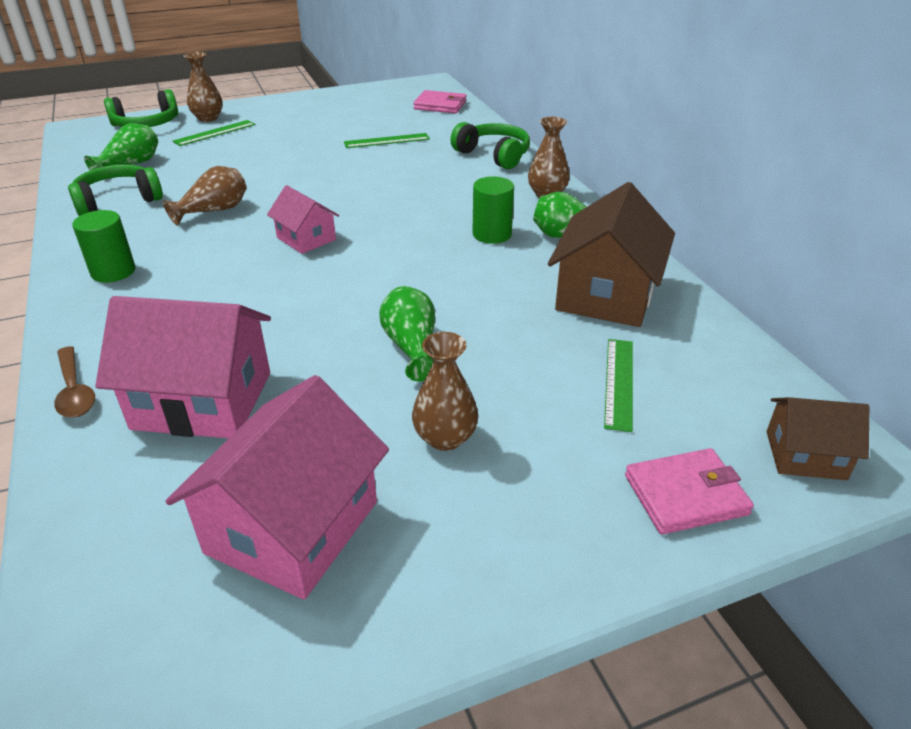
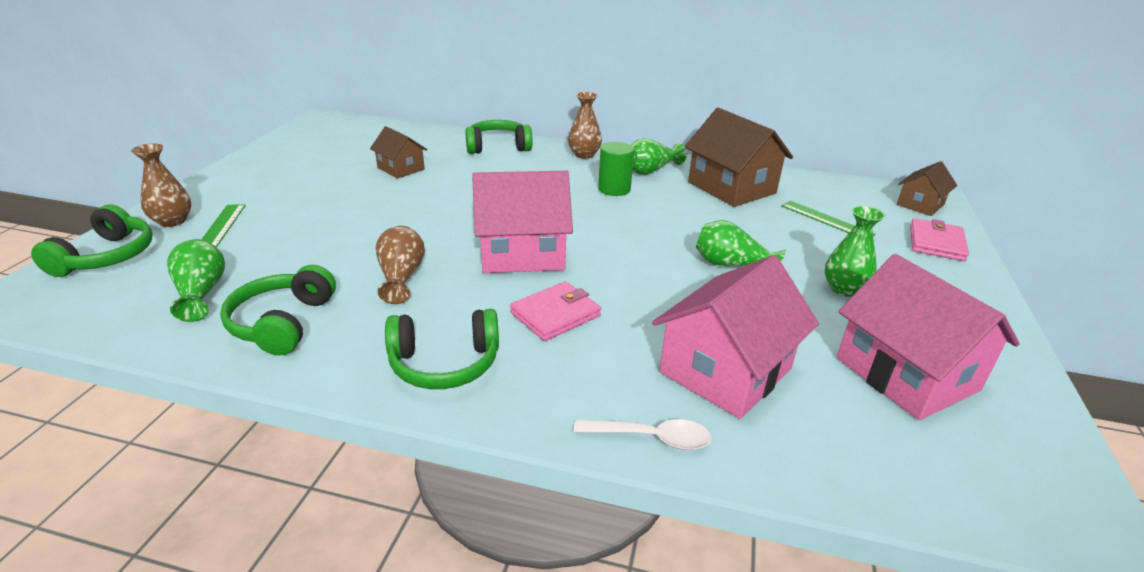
camera: 55 degrees left, 5 degrees down
(75, 391) = (651, 438): brown spoon -> white spoon
(113, 271) = (445, 363): green cylinder -> green headphones
(306, 239) = (522, 252): pink house -> pink house, size x1.80
(387, 141) = (401, 168): green ruler -> brown house
(440, 105) = (375, 131): pink wallet -> pink wallet (555, 314)
(445, 438) = (844, 289): brown vase -> green vase

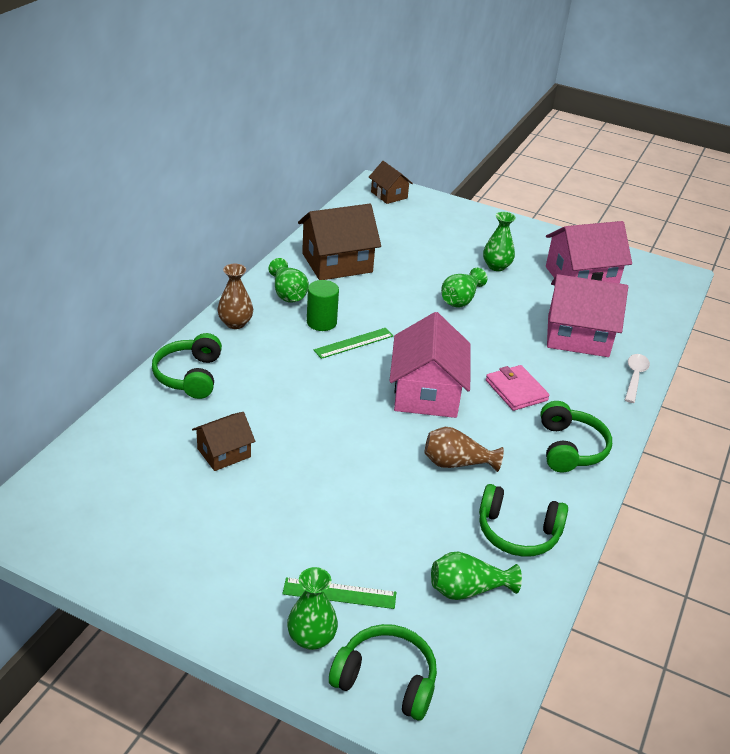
camera: 80 degrees left, 5 degrees up
(172, 221) = (311, 638): brown vase -> green vase
(725, 370) = (578, 336): pink house -> pink house turned 45 degrees counterclockwise
(826, 220) = (403, 240): green ruler -> green ruler (354, 343)
(936, 243) = (445, 212): pink wallet -> none

